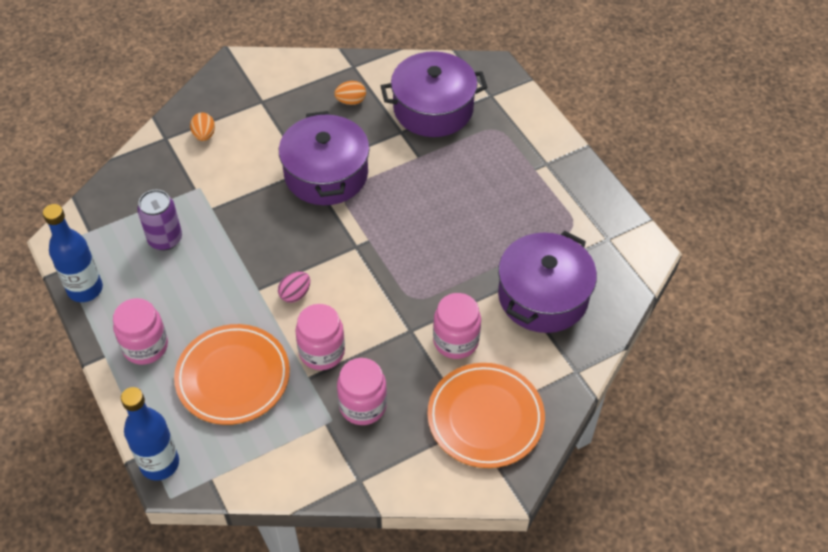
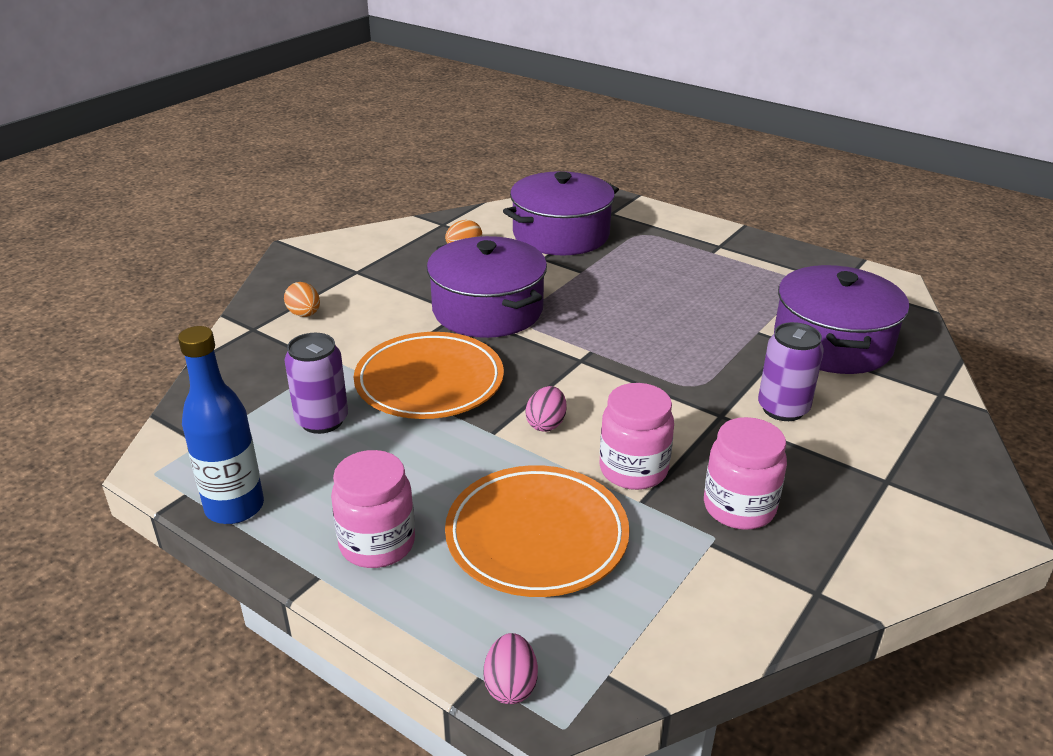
camera: 25 degrees left, 20 degrees down
(159, 463) = (510, 685): blue bottle -> pink egg
(455, 341) = (783, 409): pink jar -> purple can
(485, 418) = (895, 469): orange plate -> orange plate (429, 382)

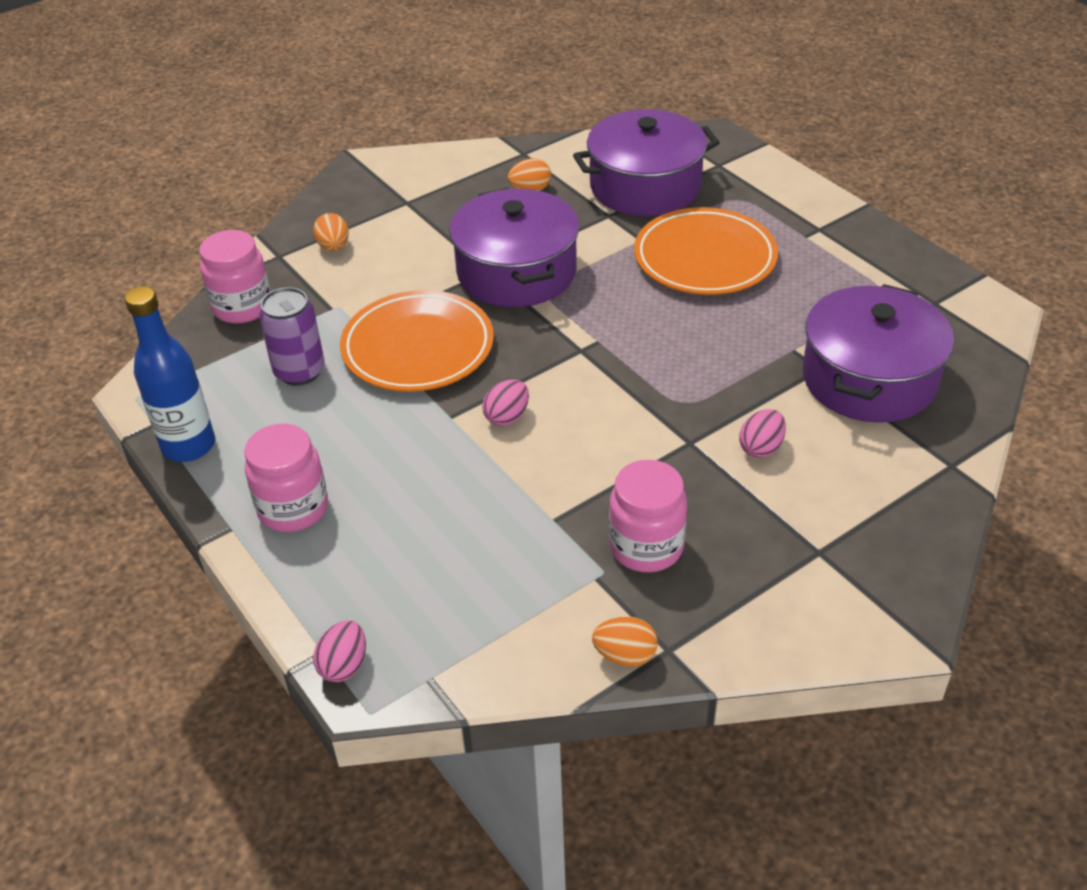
camera: 20 degrees right, 10 degrees up
(536, 536) = (437, 533): orange plate -> orange plate (705, 258)
(633, 470) = (565, 484): pink jar -> pink jar (242, 307)
(781, 607) = (625, 655): none -> orange egg
(783, 409) = (761, 448): purple can -> pink egg

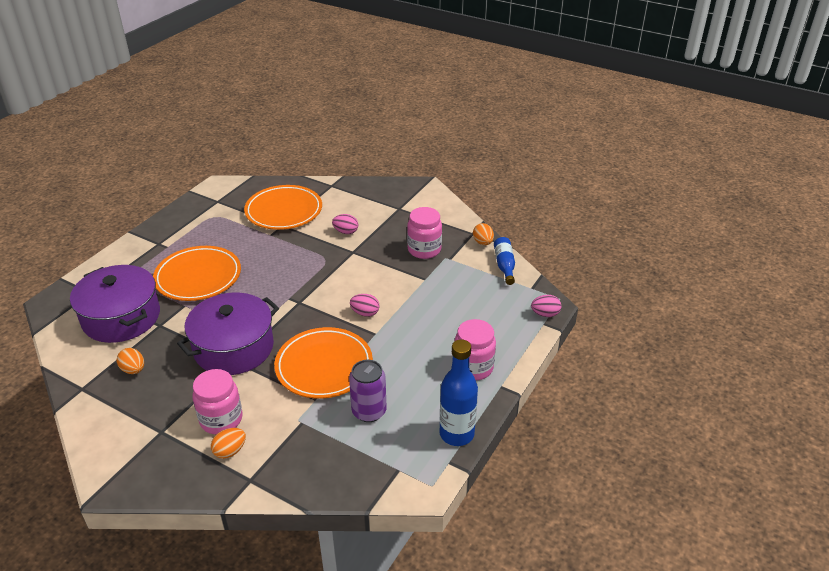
camera: 115 degrees left, 5 degrees down
(242, 307) = (317, 472): pink jar -> pink jar (221, 419)
(526, 662) = (504, 265): none -> blue bottle
(869, 379) = (284, 211): purple pot -> orange plate

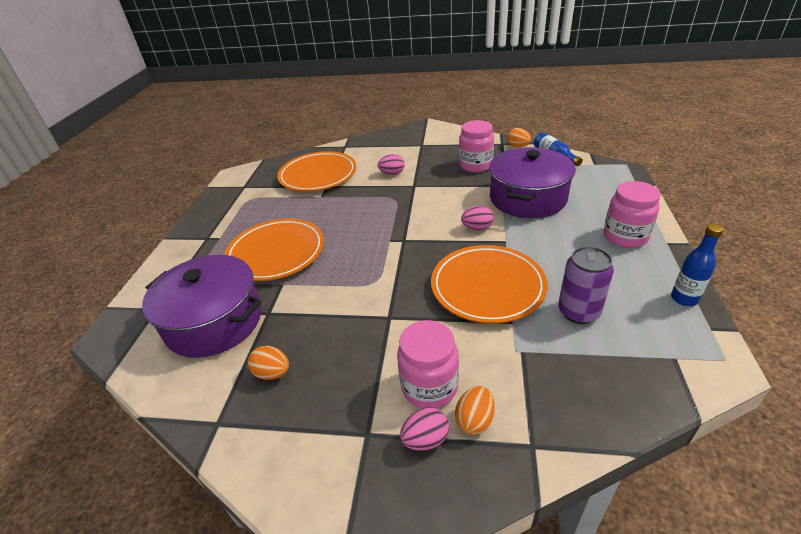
camera: 20 degrees left, 0 degrees up
(234, 348) = (374, 305): purple pot -> purple pot (527, 198)
(456, 434) = (684, 299): blue bottle -> blue bottle, size x0.62
(545, 314) = (629, 178): pink egg -> pink egg (425, 439)

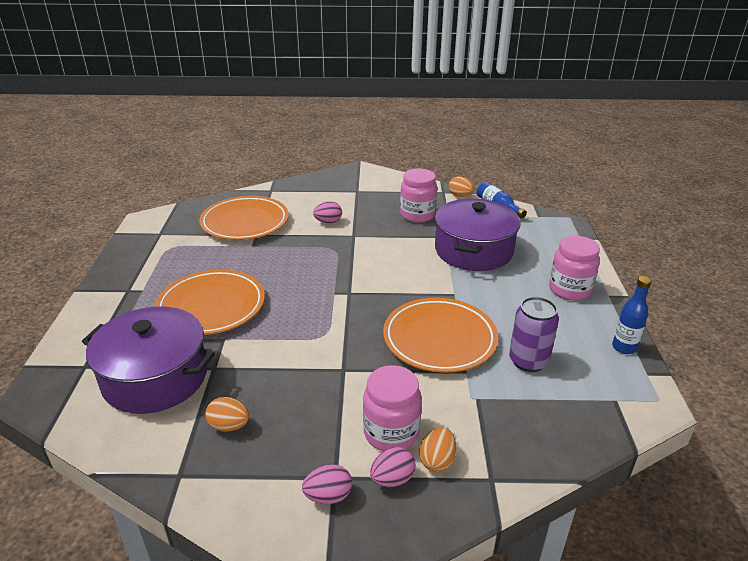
camera: 10 degrees left, 5 degrees down
(477, 228) = (424, 280): pink egg -> pink egg (328, 496)

